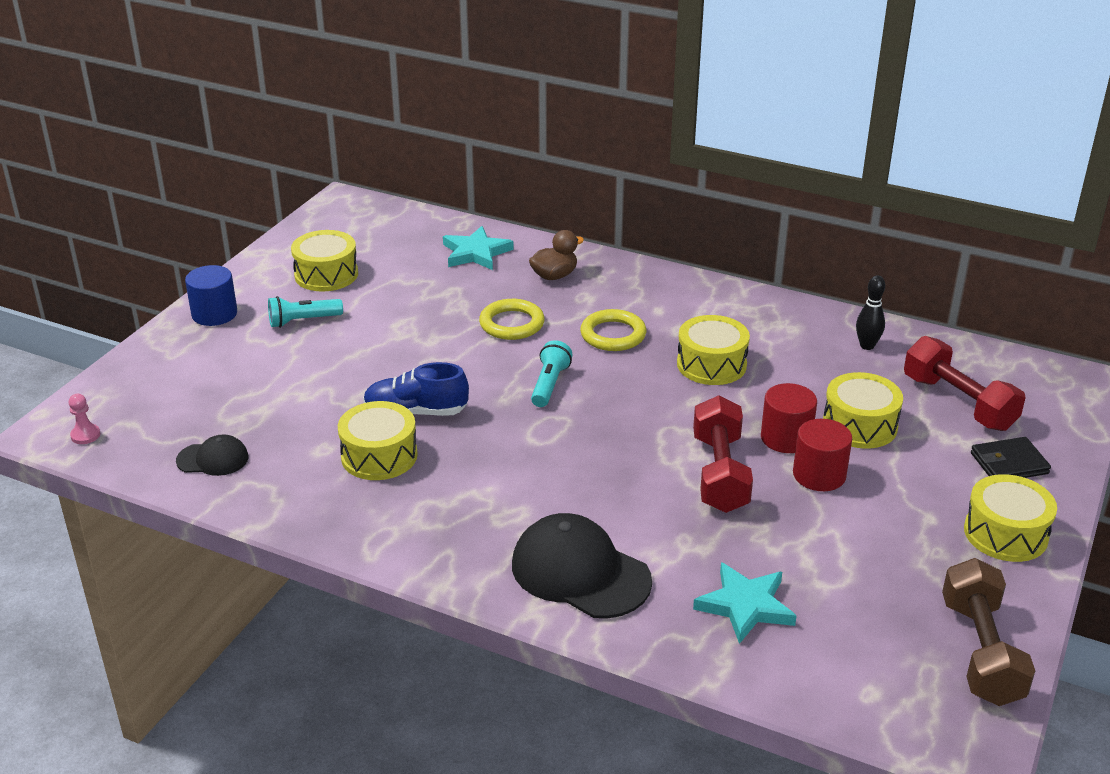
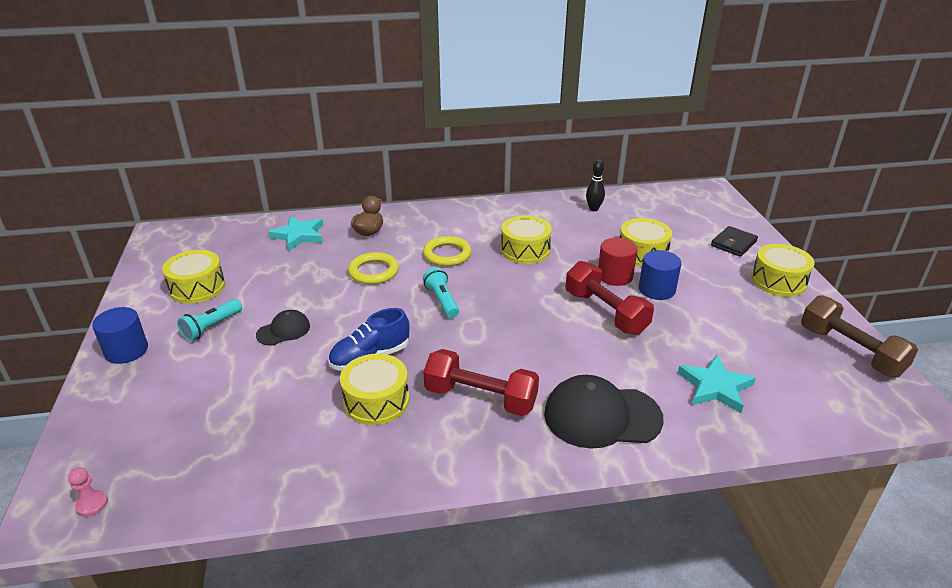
camera: 35 degrees left, 0 degrees up
(213, 459) = (240, 467): black cap -> black cap (284, 330)
(819, 475) = (656, 289): red cylinder -> blue cylinder
(958, 403) = (673, 222): red dumbbell -> red dumbbell (480, 398)

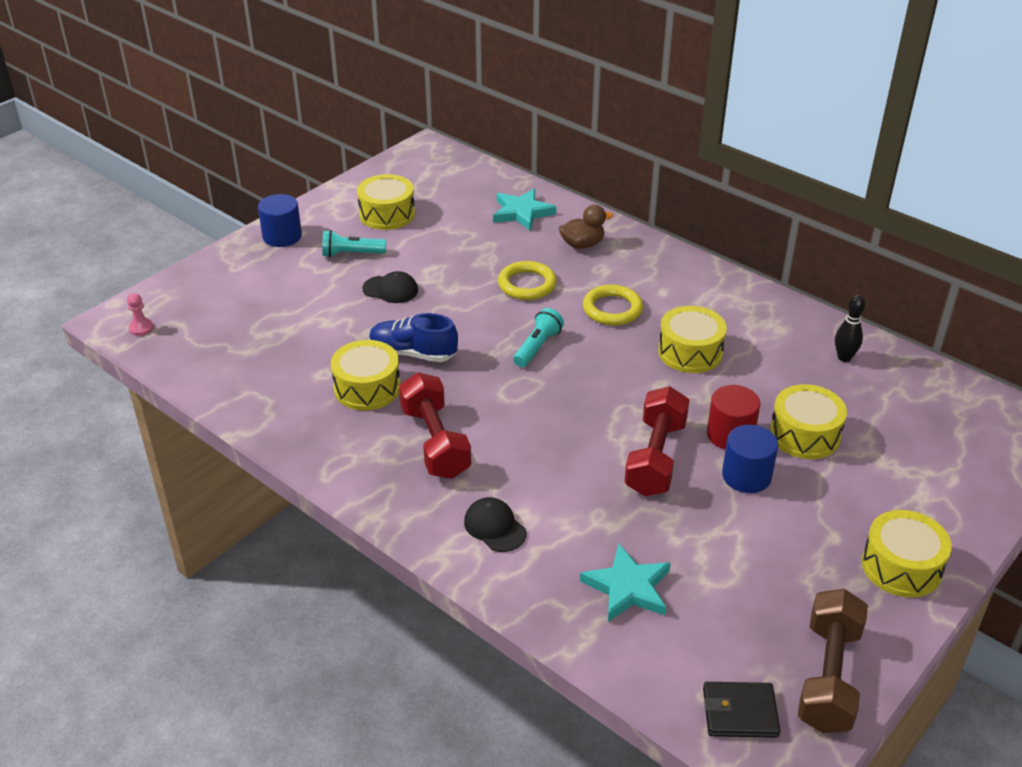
camera: 50 degrees right, 5 degrees up
(601, 416) = (495, 527): black cap -> black cap, size x0.53
(733, 243) = (934, 498): black wallet -> black wallet (740, 712)

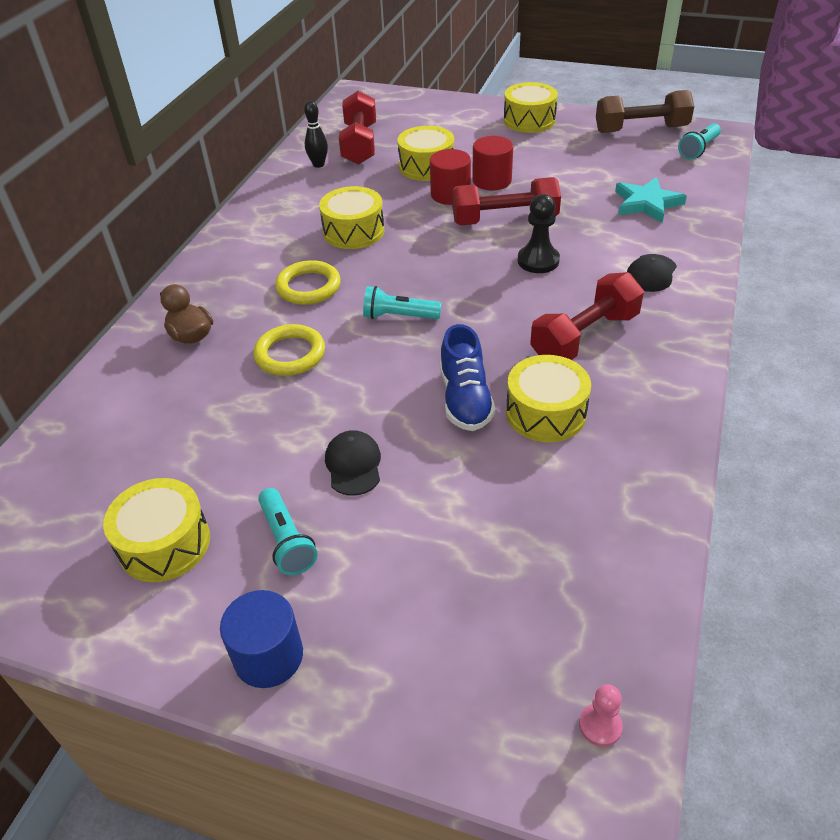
camera: 110 degrees left, 5 degrees up
(522, 212) = (128, 404): turquoise star -> none
(566, 455) = (538, 261): none -> black pawn
(740, 712) = (698, 149): black wallet -> turquoise flashlight
(746, 476) = (492, 180): blue cylinder -> red cylinder
(884, 397) = (359, 144): none -> red dumbbell

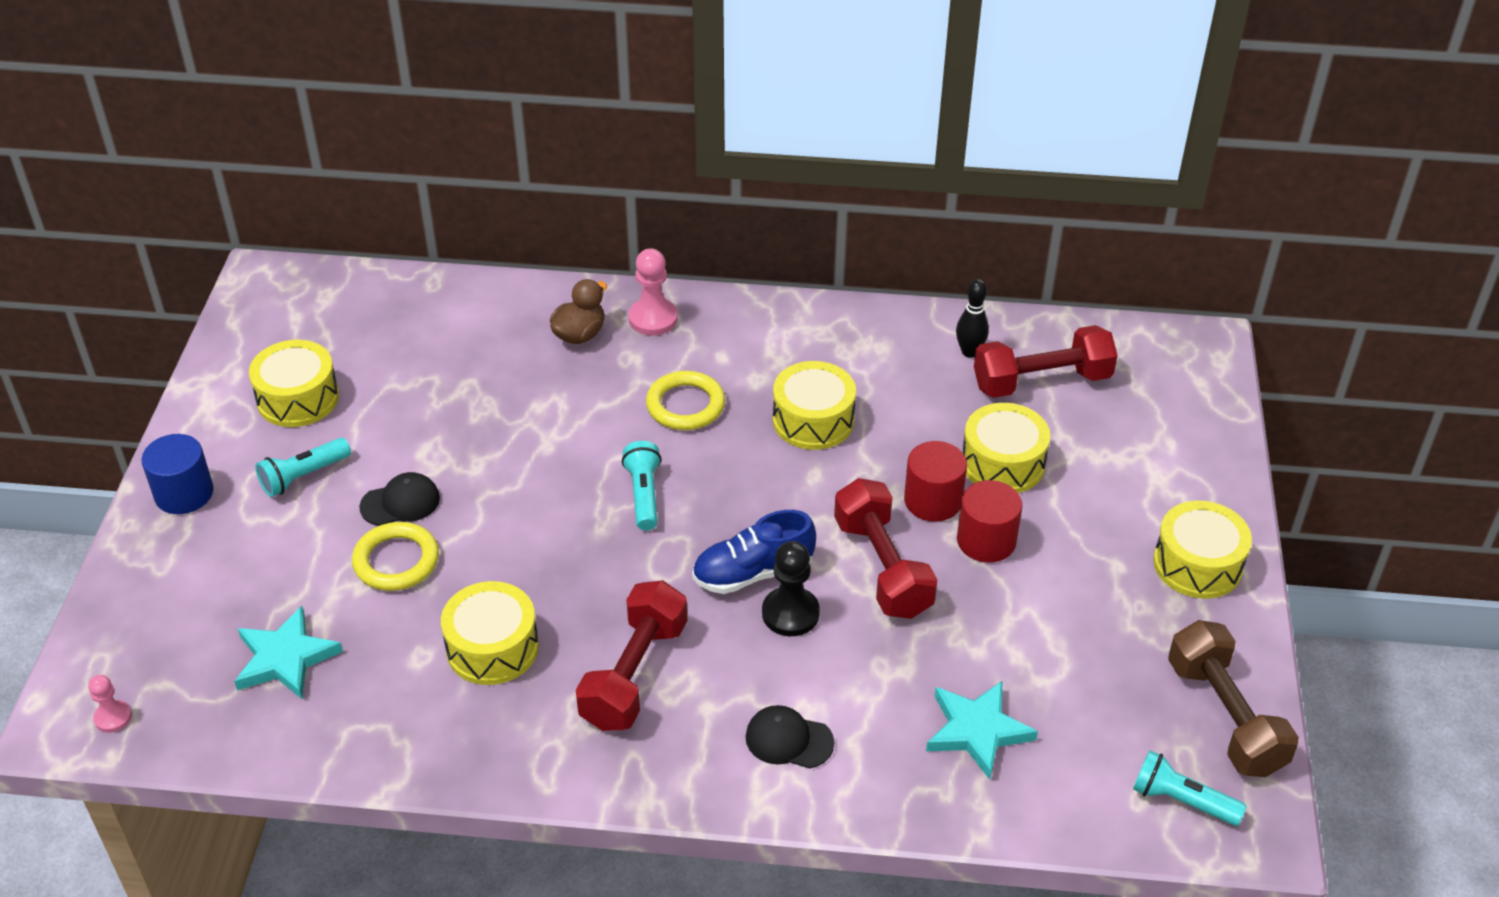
camera: 75 degrees right, 0 degrees up
(197, 294) = (653, 319): none -> pink pawn
(290, 354) = (561, 418): yellow ring -> yellow ring (396, 561)
(465, 399) = (506, 575): blue shoe -> blue shoe (753, 573)
(536, 560) = (285, 658): none -> turquoise star
(584, 337) = (634, 674): red dumbbell -> red dumbbell turned 75 degrees clockwise

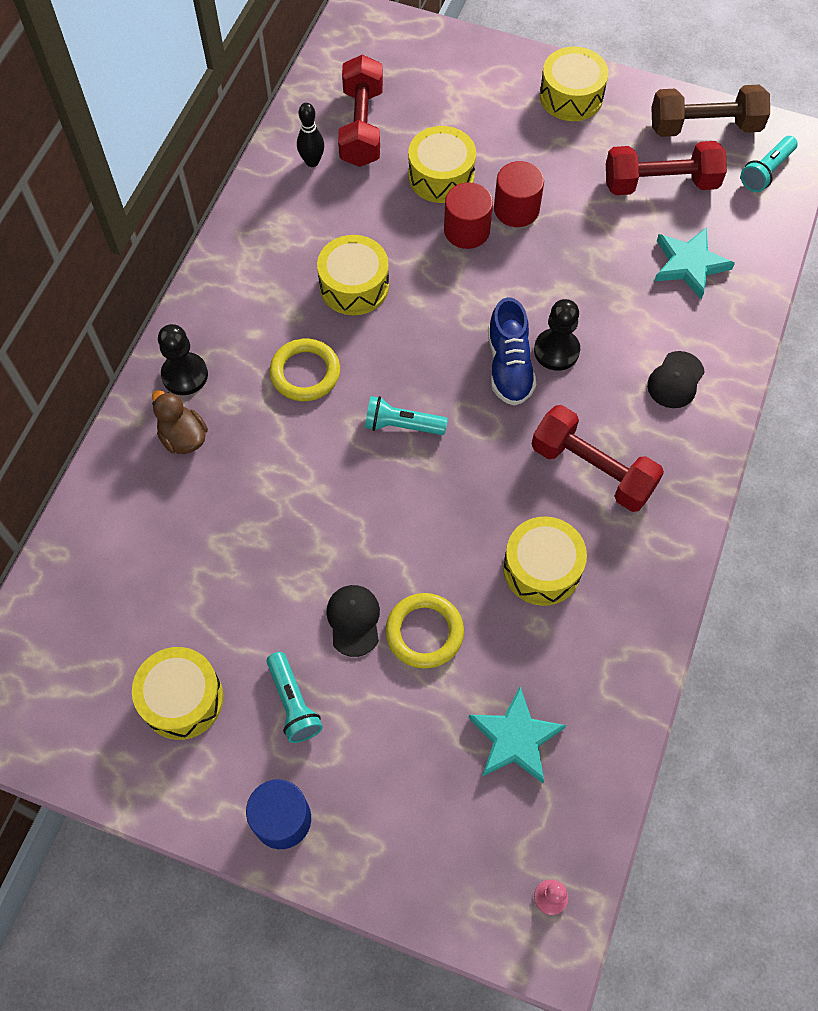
camera: 75 degrees left, 20 degrees up
(653, 319) = (185, 375): pink pawn -> black pawn
(882, 567) = (525, 280): red dumbbell -> red dumbbell (660, 184)

